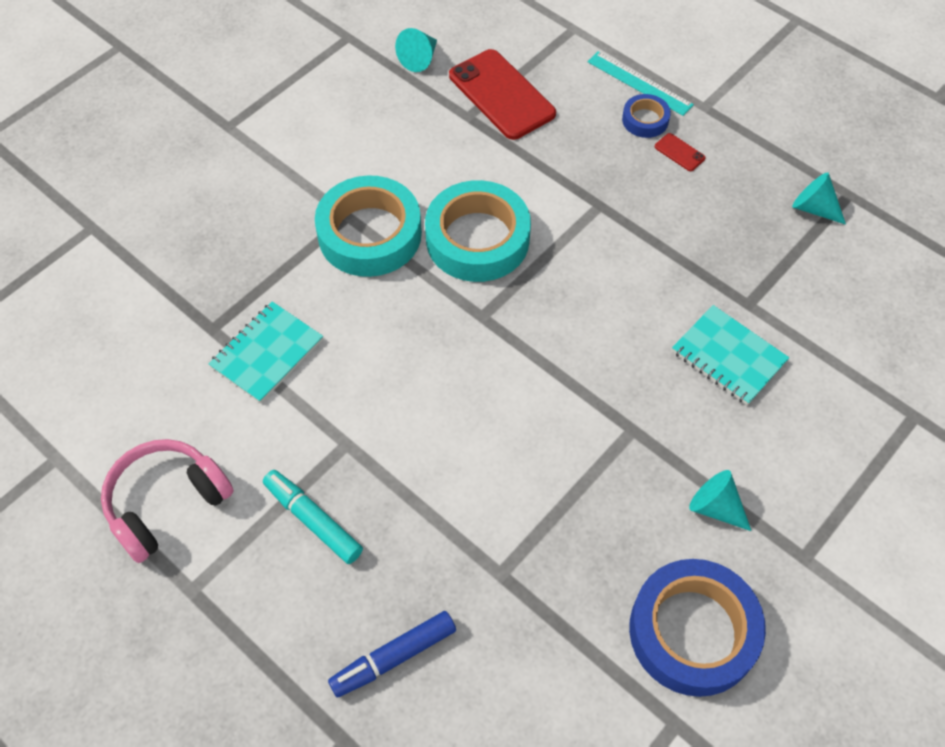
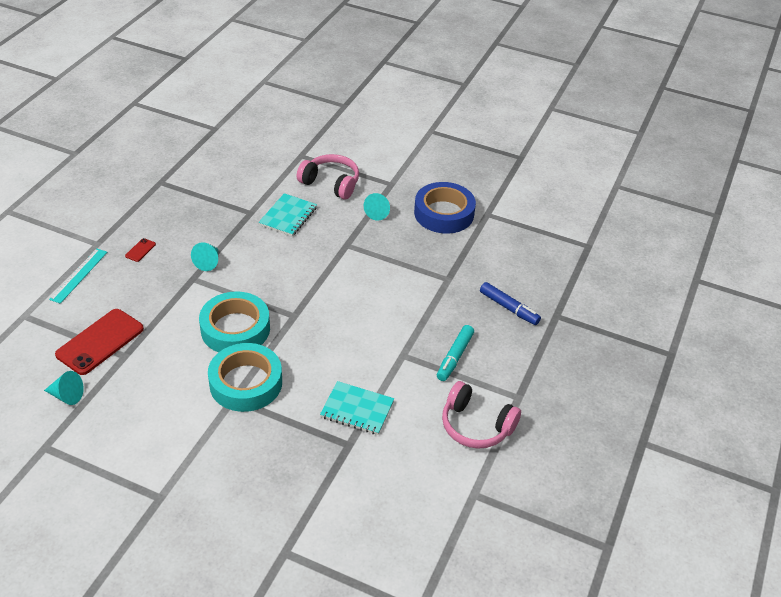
camera: 110 degrees left, 15 degrees down
(645, 120) = (114, 268): blue tape -> none
(814, 208) = (174, 194): turquoise cone -> turquoise cone (208, 262)
(818, 447) = (331, 183): none -> pink headphones

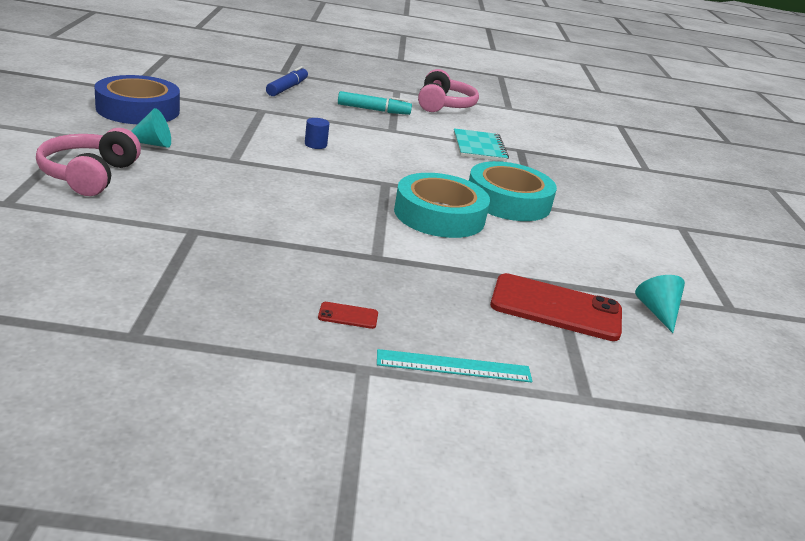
camera: 115 degrees left, 15 degrees down
(208, 262) = (333, 250): turquoise cone -> none
(288, 216) = (189, 201): turquoise notebook -> none
(371, 294) = (315, 144): none -> blue cylinder

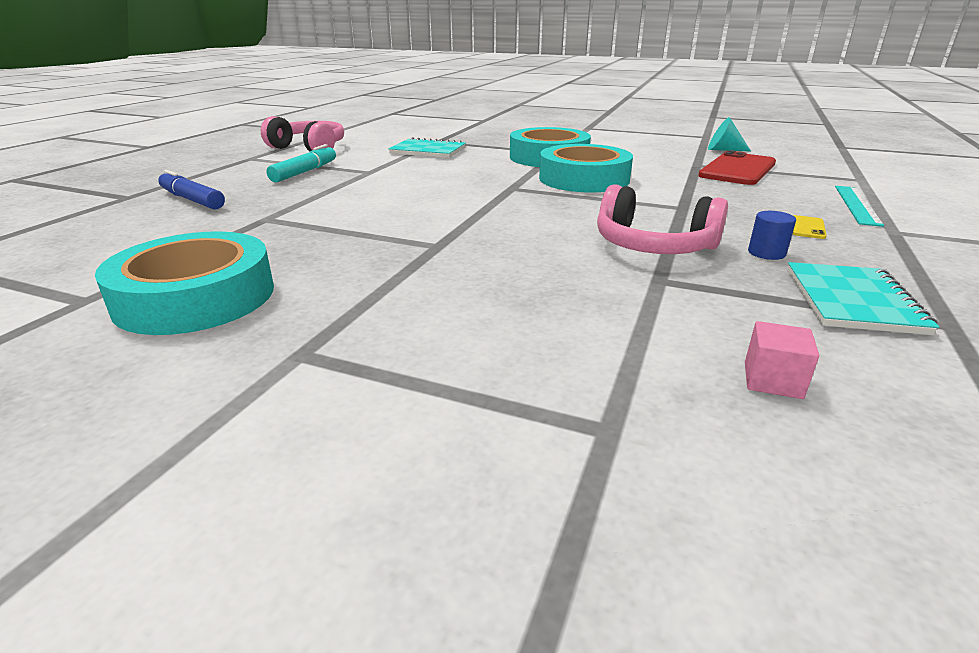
camera: 65 degrees left, 0 degrees up
(51, 251) = (772, 380): none -> pink cube
(89, 175) = (483, 345): pink headphones -> pink headphones (653, 246)
(138, 109) = (195, 297): blue tape -> turquoise tape
(152, 143) = (360, 291): turquoise cone -> none
(171, 302) = (852, 301): none -> turquoise notebook
(315, 144) = (399, 203): blue cylinder -> blue cylinder (766, 253)
(348, 316) = (807, 227): red phone -> yellow phone

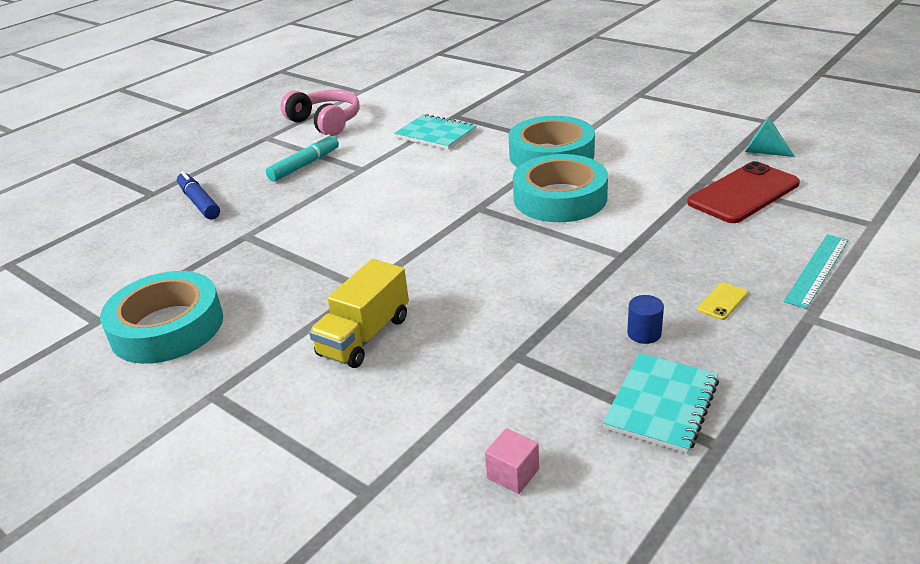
camera: 20 degrees right, 5 degrees up
(470, 281) = (364, 336): none -> yellow truck
(653, 246) = (547, 311): pink headphones -> none

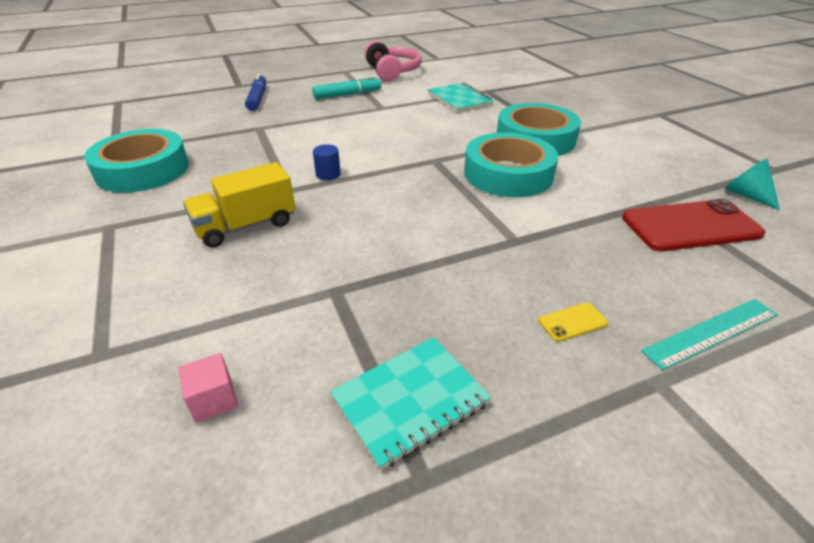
camera: 25 degrees right, 5 degrees up
(644, 333) = (464, 320): blue cylinder -> blue cylinder (328, 174)

